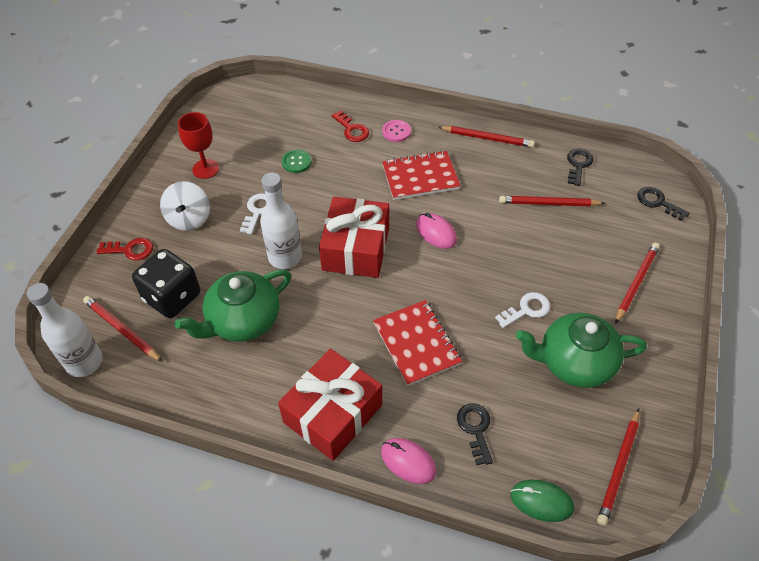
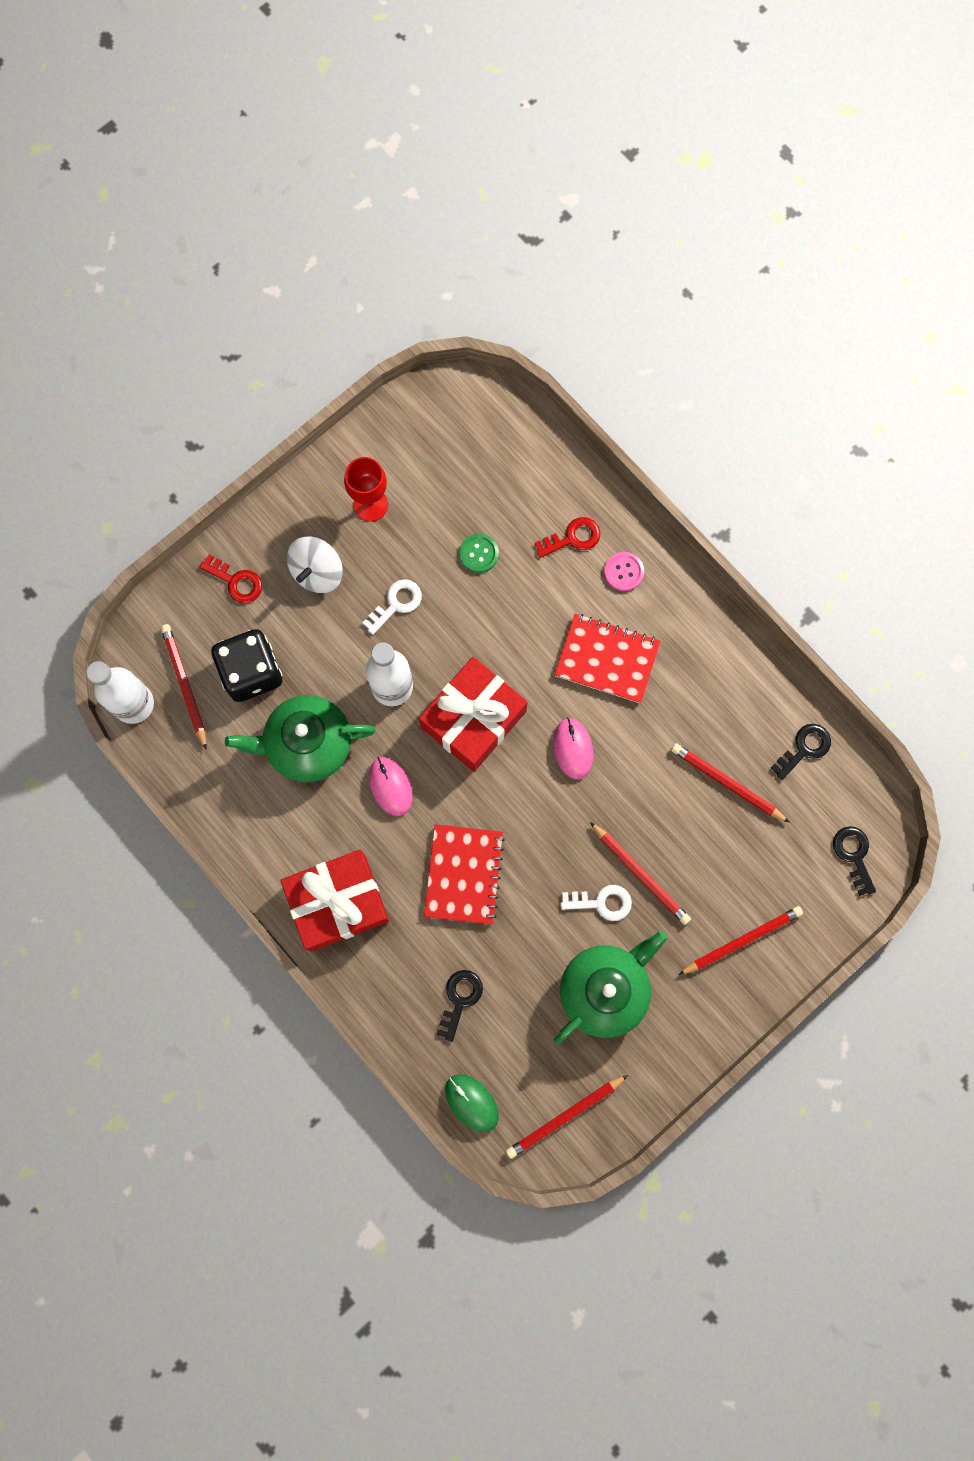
camera: 30 degrees right, 25 degrees up
(352, 129) = (573, 538): red key -> red key turned 105 degrees counterclockwise
(408, 461) = (377, 993): pink mouse -> pink mouse (390, 786)
(487, 138) = (725, 645): red pencil -> red pencil (640, 874)
(574, 362) = (605, 989): green teapot -> green teapot turned 105 degrees clockwise

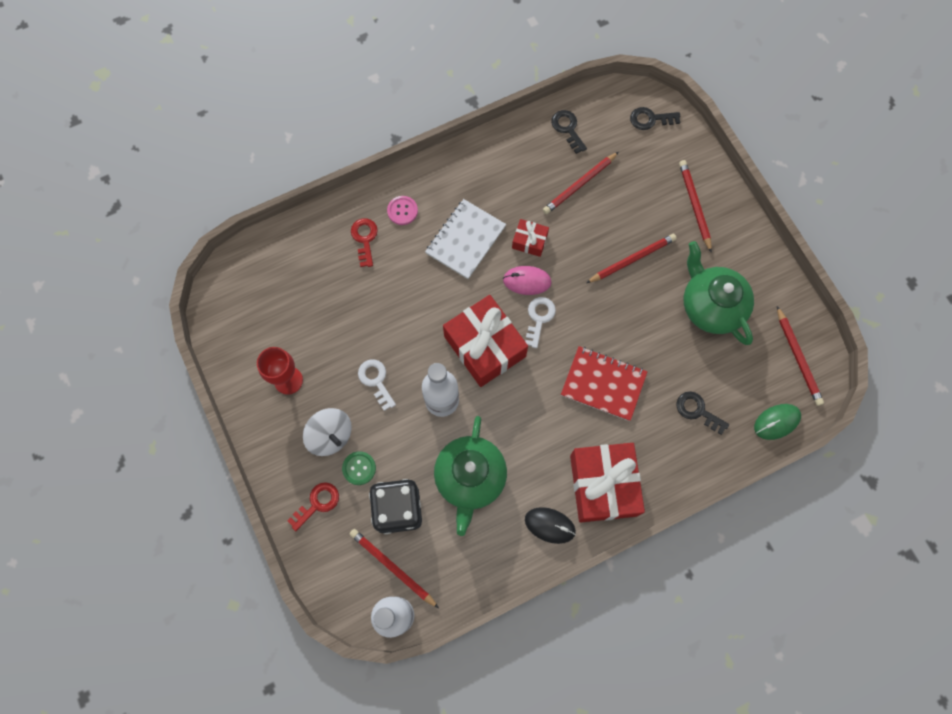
camera: 75 degrees left, 5 degrees down
(185, 685) = (392, 567): red pencil -> red pencil turned 45 degrees clockwise
(274, 850) = (550, 525): none -> black mouse
(390, 786) = (521, 421): pink mouse -> none
(479, 553) = (355, 309): green button -> green button (359, 468)
(602, 902) = (646, 291): white key -> white key (539, 318)
(607, 659) = (465, 240): red notebook -> white notebook
(628, 739) = (529, 241): none -> red gift

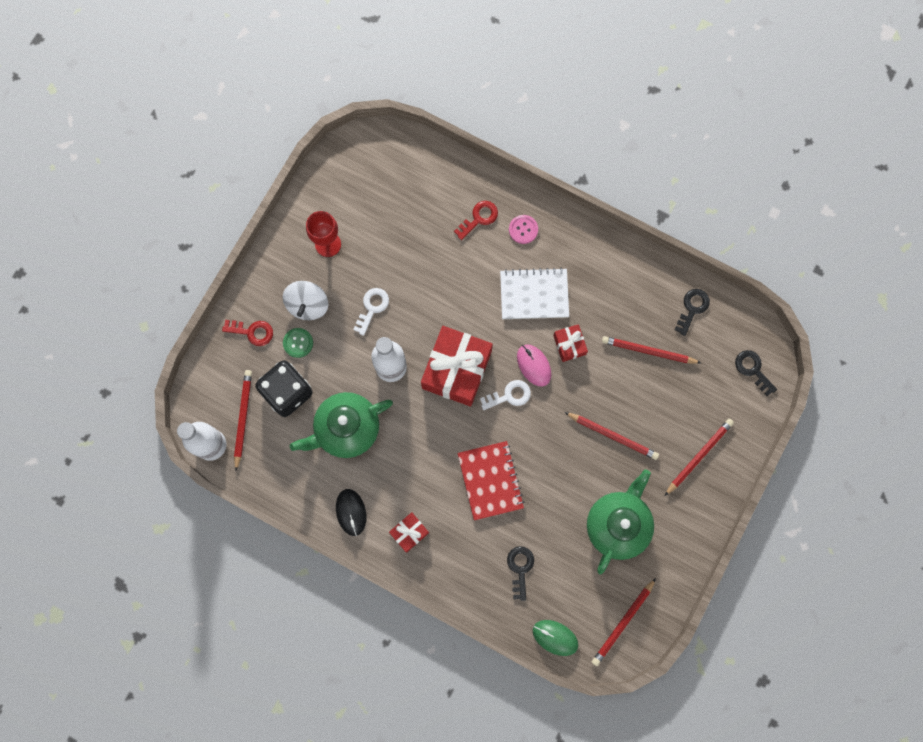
camera: 55 degrees right, 5 degrees up
(603, 485) = (409, 532): red gift -> red gift, size x0.48

